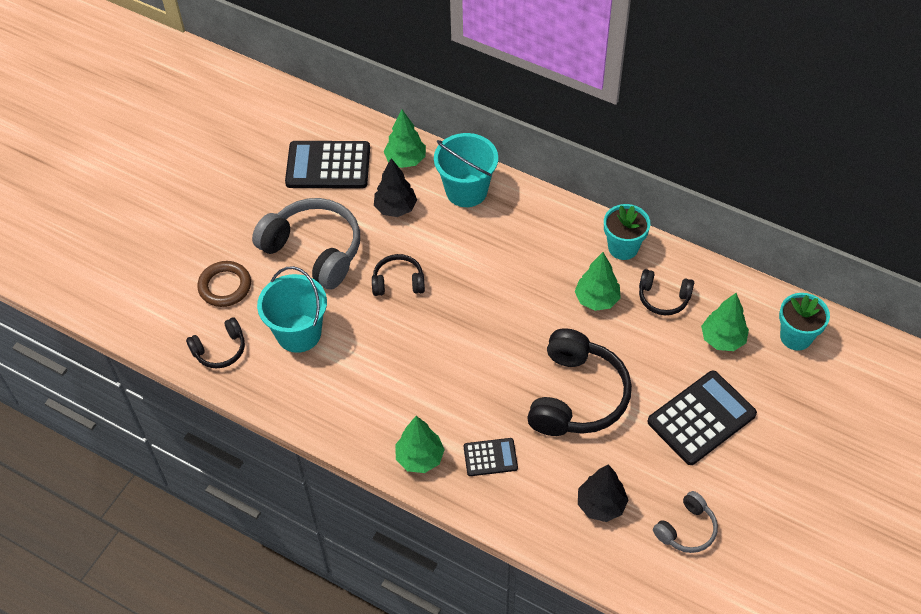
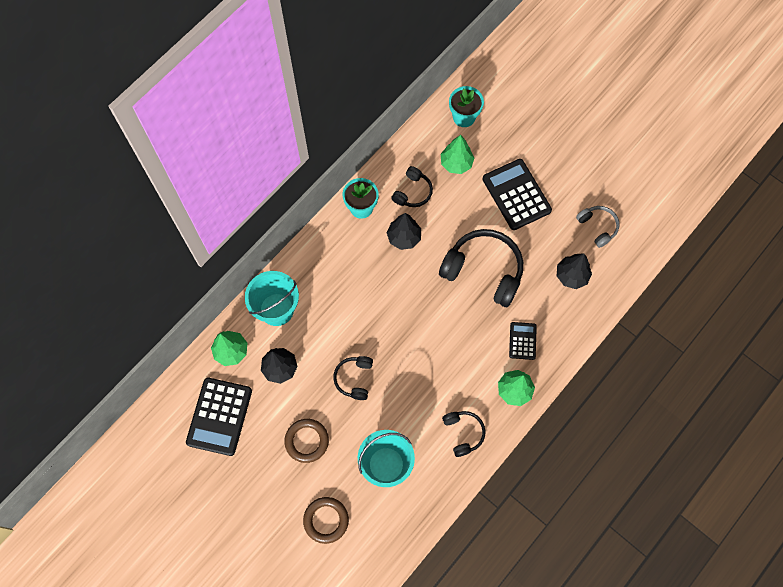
camera: 80 degrees left, 15 degrees up
(220, 350) = (388, 531): black headphones -> black headphones (463, 433)
(314, 250) = (307, 441): grey headphones -> brown ring
(597, 299) = (404, 237): green tree -> black tree

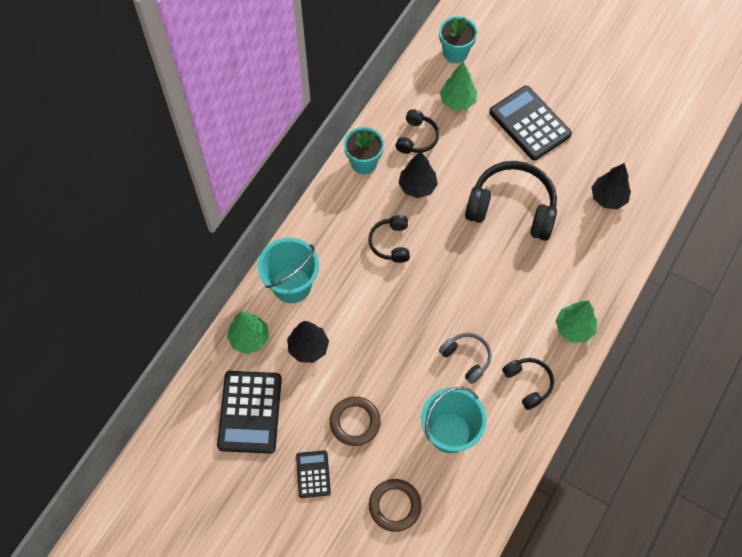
camera: 10 degrees left, 5 degrees down
(354, 379) = (394, 345): black headphones -> black headphones (391, 243)
(522, 341) = (571, 274): black calculator -> black calculator (313, 474)
(597, 227) = (624, 143): grey headphones -> grey headphones (466, 358)

